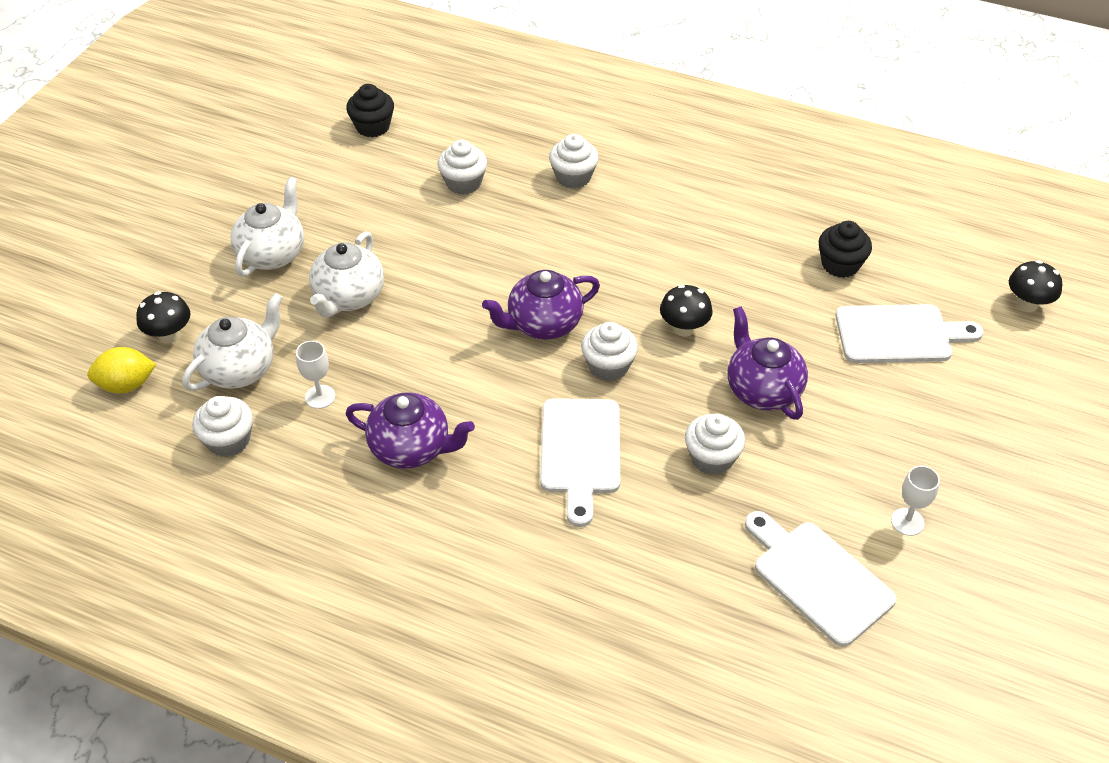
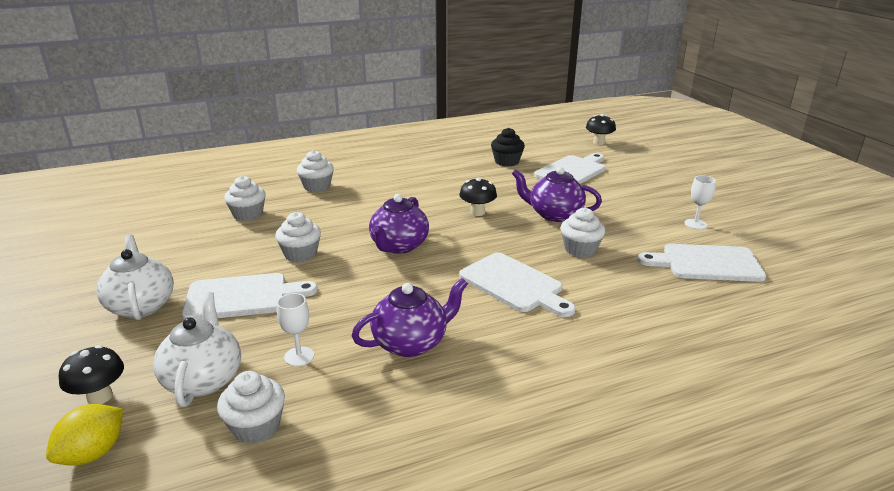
camera: 45 degrees left, 20 degrees down
(348, 297) = (242, 297): white teapot -> white cutting board
(373, 126) = (139, 217): black cupcake -> none
(608, 366) = (465, 244): white cupcake -> white cupcake (300, 254)

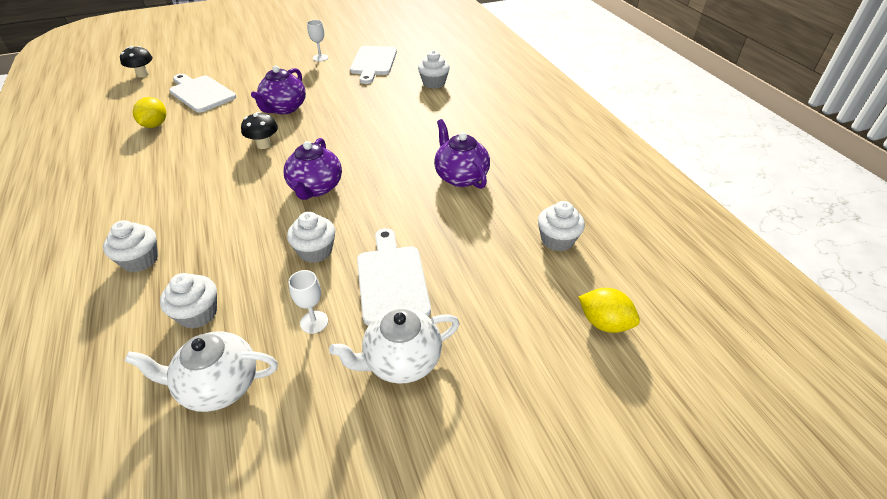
camera: 90 degrees left, 15 degrees up
(100, 397) = (544, 343): black mushroom -> none
(204, 379) = (513, 279): white teapot -> white teapot (218, 385)
(299, 356) = (480, 230): white goblet -> white goblet (314, 322)
(399, 246) = (315, 188): purple teapot -> purple teapot turned 75 degrees clockwise
(506, 162) = (155, 125): black cupcake -> yellow lemon
(514, 284) = (389, 132): white cutting board -> none
(580, 249) = (344, 102): white cupcake -> white cupcake (434, 83)

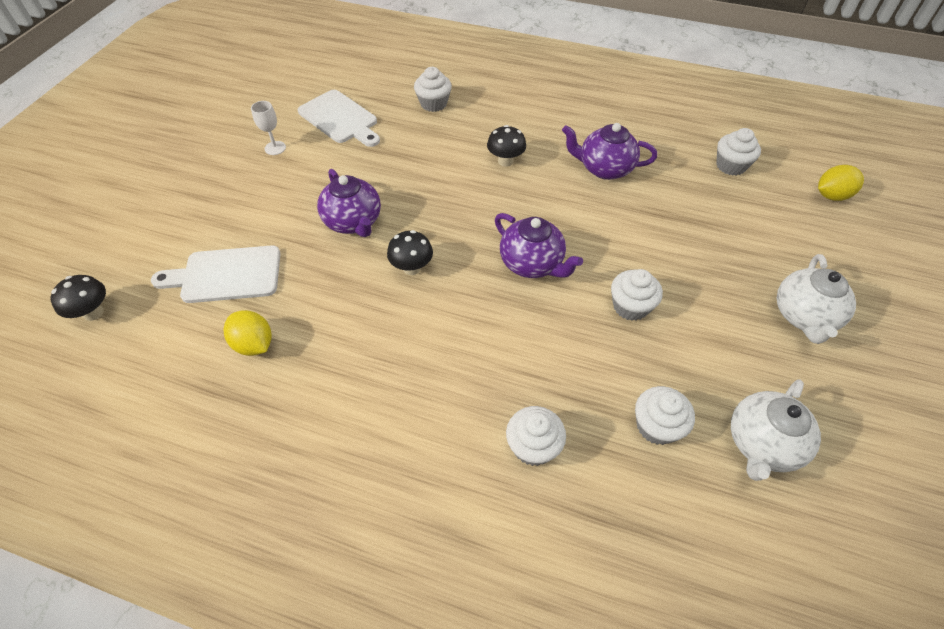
camera: 50 degrees left, 10 degrees up
(314, 322) = (725, 348): white goblet -> none
(392, 280) = (708, 277): white cutting board -> none
(411, 133) = (505, 161): none -> black mushroom

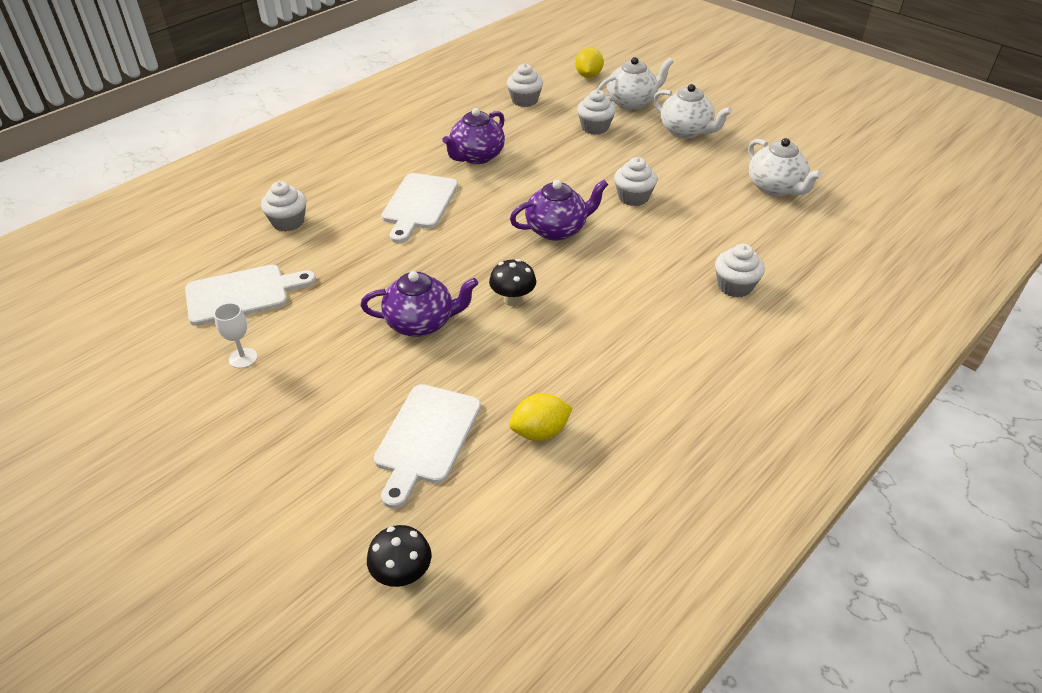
camera: 65 degrees left, 10 degrees down
(505, 161) = (419, 204): black mushroom -> white cutting board
(656, 426) = (743, 224): white cupcake -> white cupcake (595, 127)
(815, 249) = (631, 102): none -> white teapot

